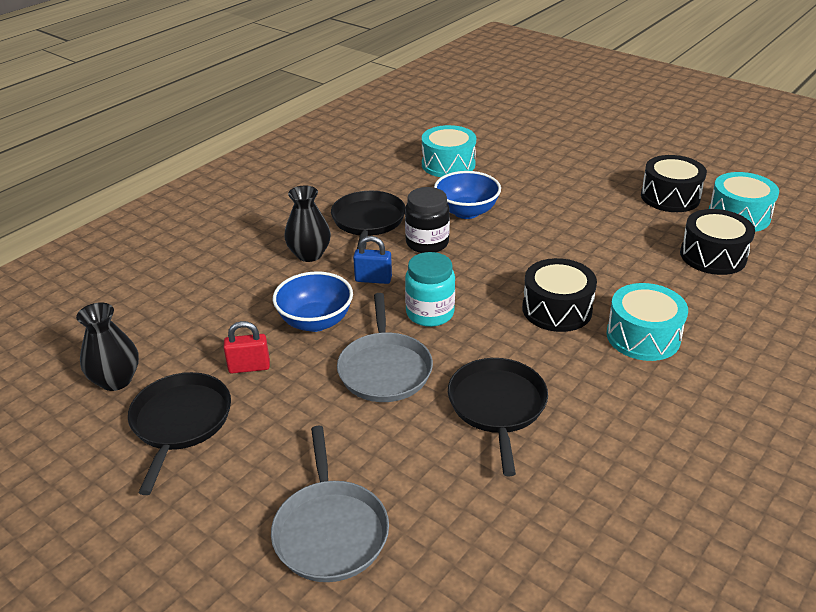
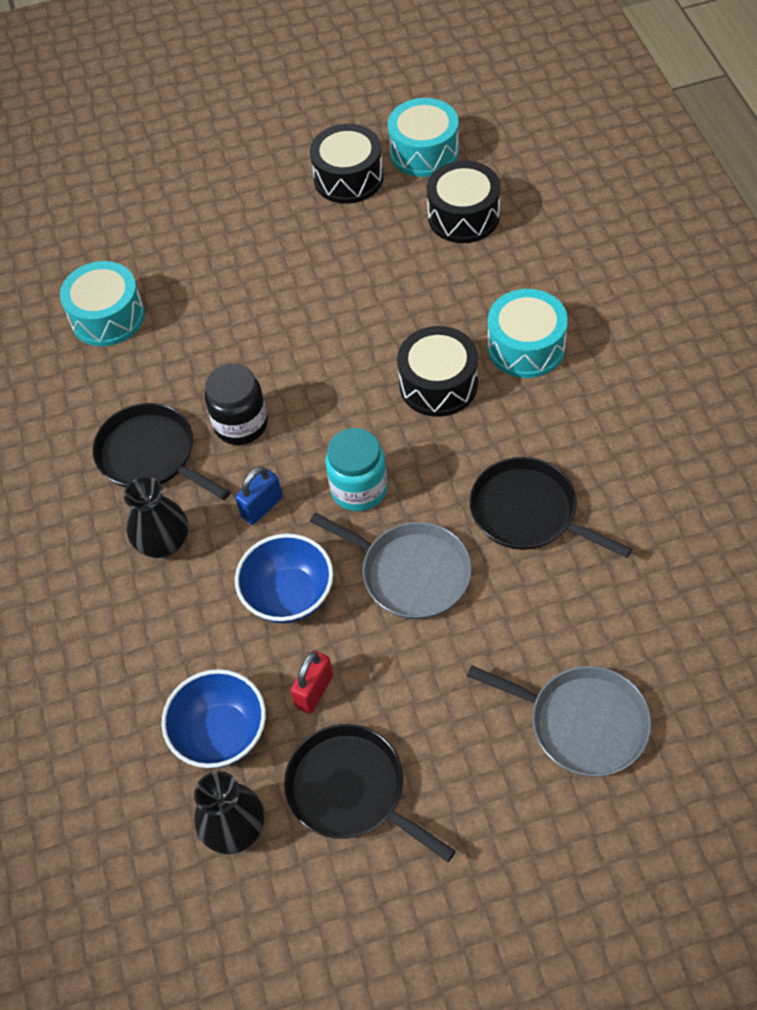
camera: 50 degrees left, 20 degrees up
(466, 212) = (216, 357): blue bowl -> blue bowl (221, 734)

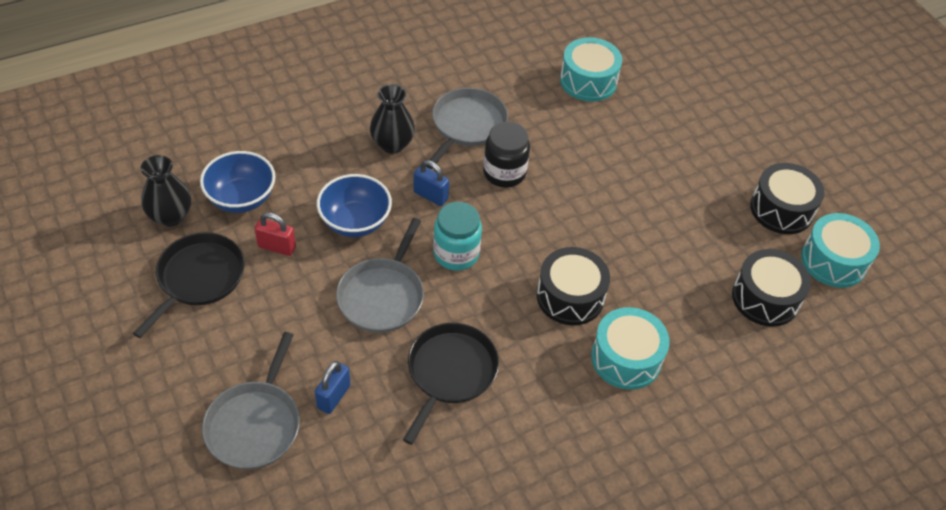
camera: 70 degrees right, 5 degrees down
(151, 455) = (467, 125): black pan -> grey pan
(551, 635) = (333, 397): none -> blue padlock

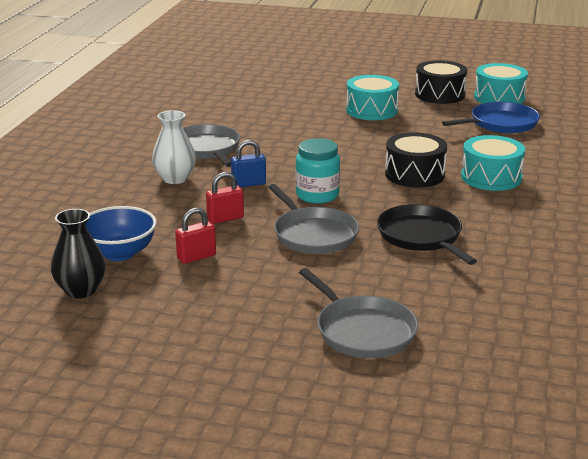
camera: 45 degrees left, 25 degrees down
(198, 278) = (171, 302): black pan -> none
(333, 397) = (381, 288): blue padlock -> none
(355, 222) = (225, 218): blue bowl -> red padlock
(392, 144) = (175, 178): black vase -> white vase
(504, 173) = (272, 154): black jar -> none
(588, 81) = (240, 101): turquoise drum -> turquoise drum (371, 110)
(765, 298) = (500, 124): black drum -> blue pan

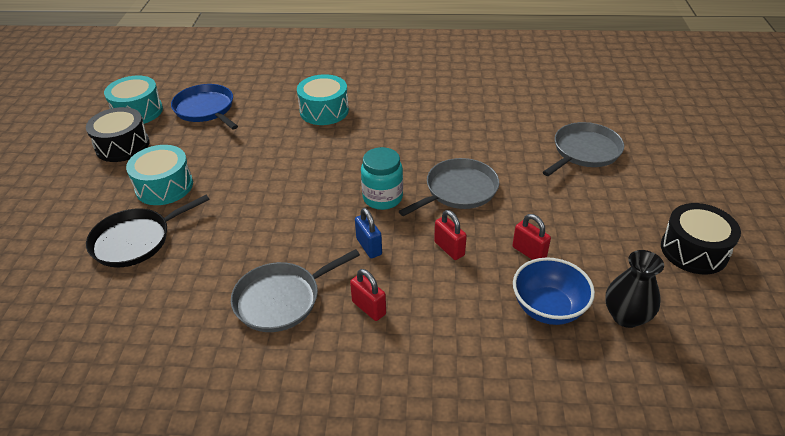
camera: 100 degrees left, 15 degrees up
(175, 178) = (369, 308): white vase -> red padlock
(414, 174) = (325, 148): black drum -> black drum (694, 250)
(421, 237) = (440, 137): black pan -> black pan (135, 240)

